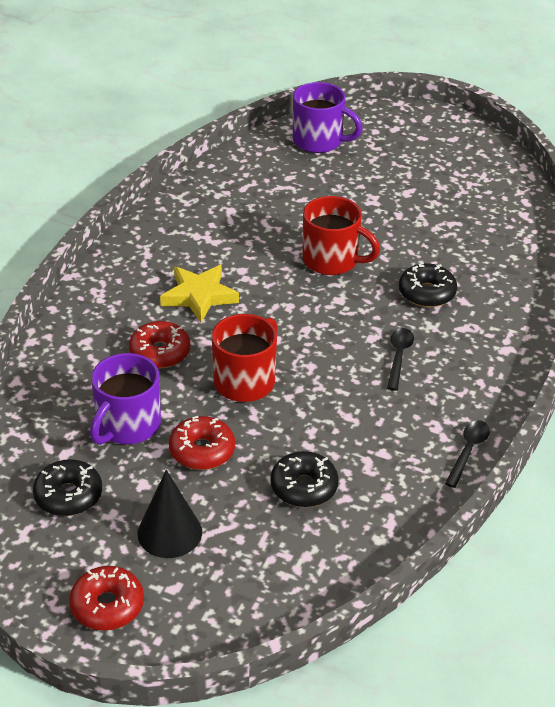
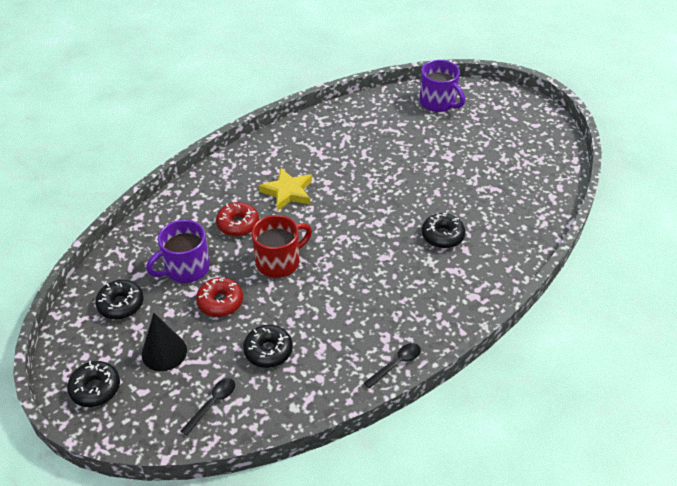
camera: 25 degrees right, 5 degrees up
(107, 606) = (95, 388): red donut -> black donut
(332, 260) = (391, 192): red mug -> none
(399, 356) = (392, 277): black spoon -> black spoon (212, 403)

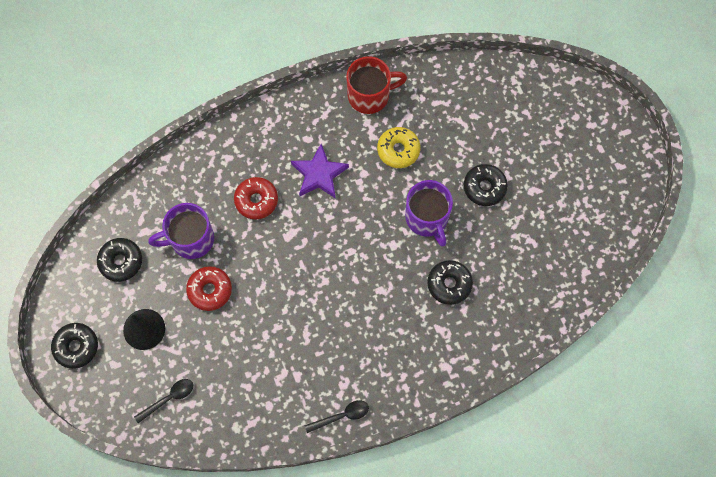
camera: 20 degrees right, 25 degrees up
(268, 351) = (234, 360): black donut -> black donut (484, 187)
(279, 262) = (279, 261): red mug -> red mug (370, 95)
(288, 192) = (319, 174): yellow star -> purple star
(349, 159) = (398, 150): none -> yellow donut
(438, 103) = (528, 97): purple mug -> purple mug (427, 218)

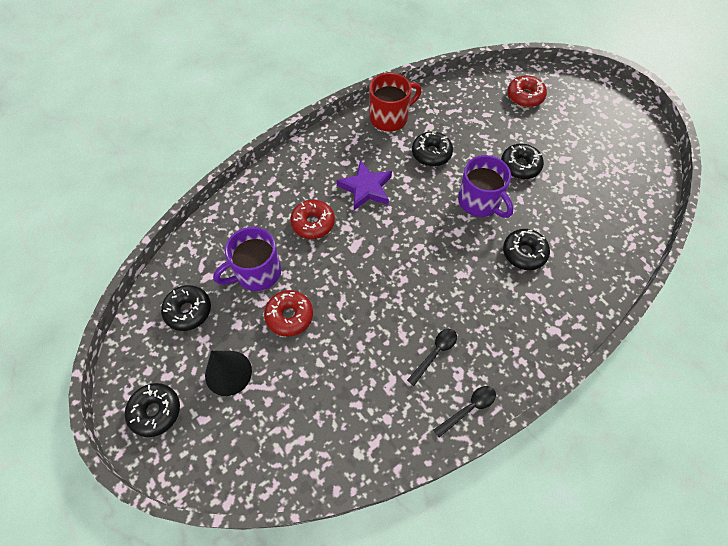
camera: 15 degrees left, 10 degrees down
(169, 398) = (274, 441): black spoon -> black spoon (435, 353)
(398, 150) = (431, 153): yellow donut -> black donut
(525, 103) = (525, 96): none -> red donut

